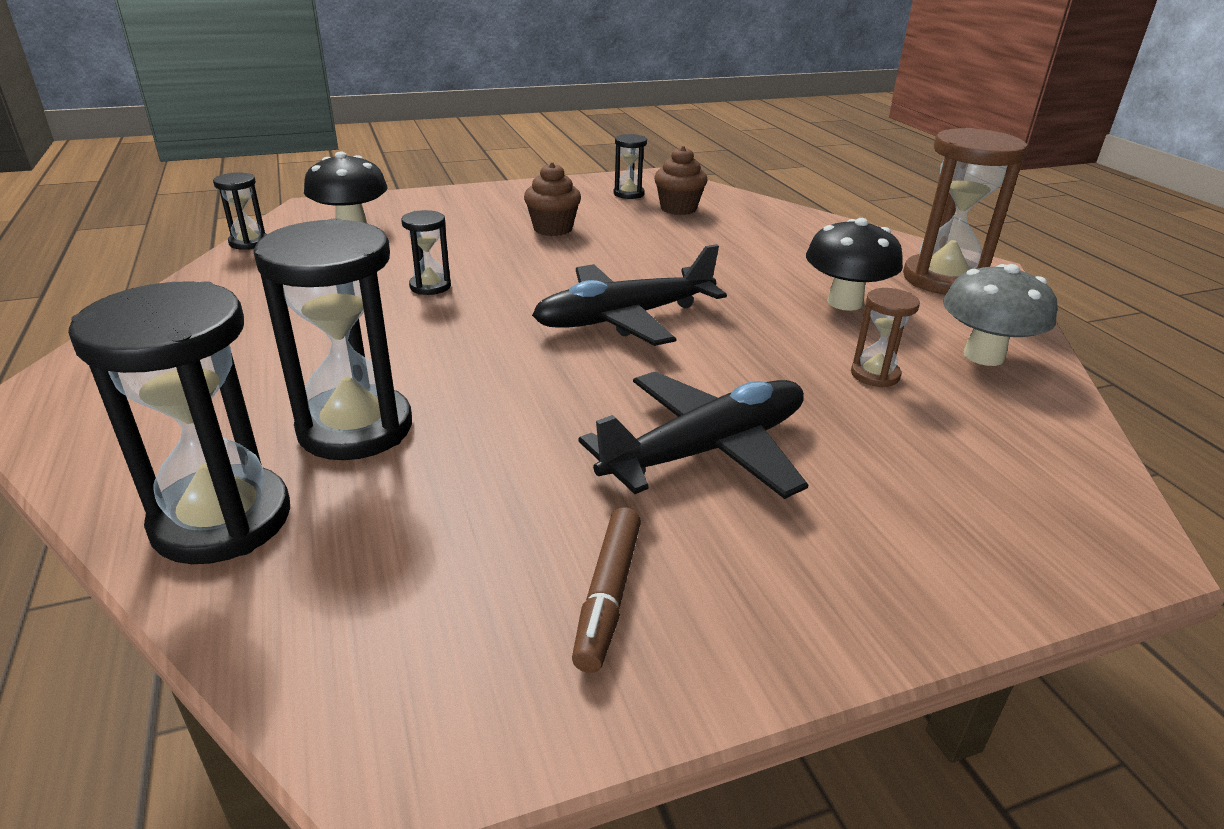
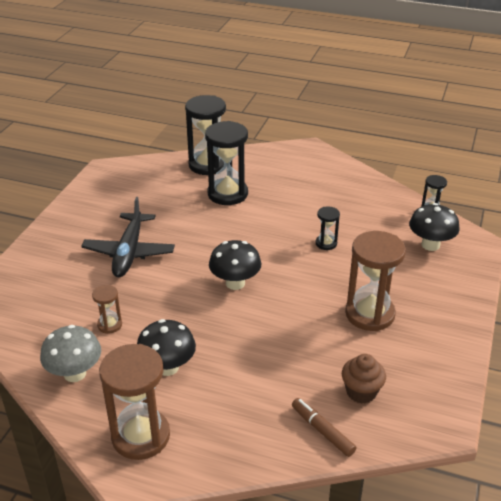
camera: 130 degrees right, 5 degrees up
(553, 229) = (370, 314): brown cupcake -> brown hourglass
(608, 596) = (104, 206): brown marker -> brown marker (322, 431)
(625, 318) = (235, 283): black plane -> black mushroom
(628, 194) = (412, 384): black hourglass -> none

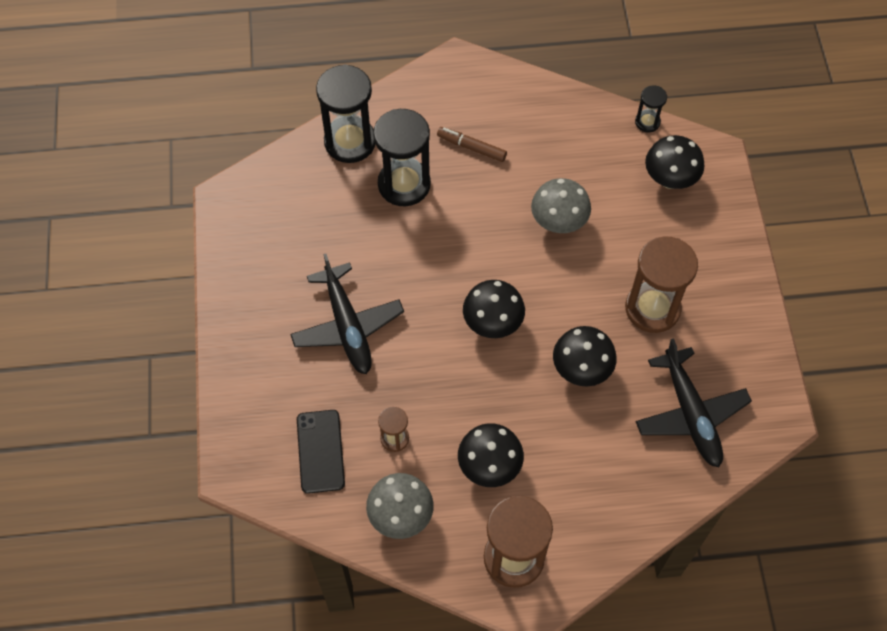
camera: 25 degrees left, 25 degrees up
(50, 314) = (320, 451): none -> black phone
(285, 332) = (581, 369): none -> black mushroom
(322, 431) = (676, 475): brown marker -> brown marker (471, 147)
(326, 243) = (558, 222): black hourglass -> grey mushroom
(361, 392) = (690, 413): brown cupcake -> black plane

